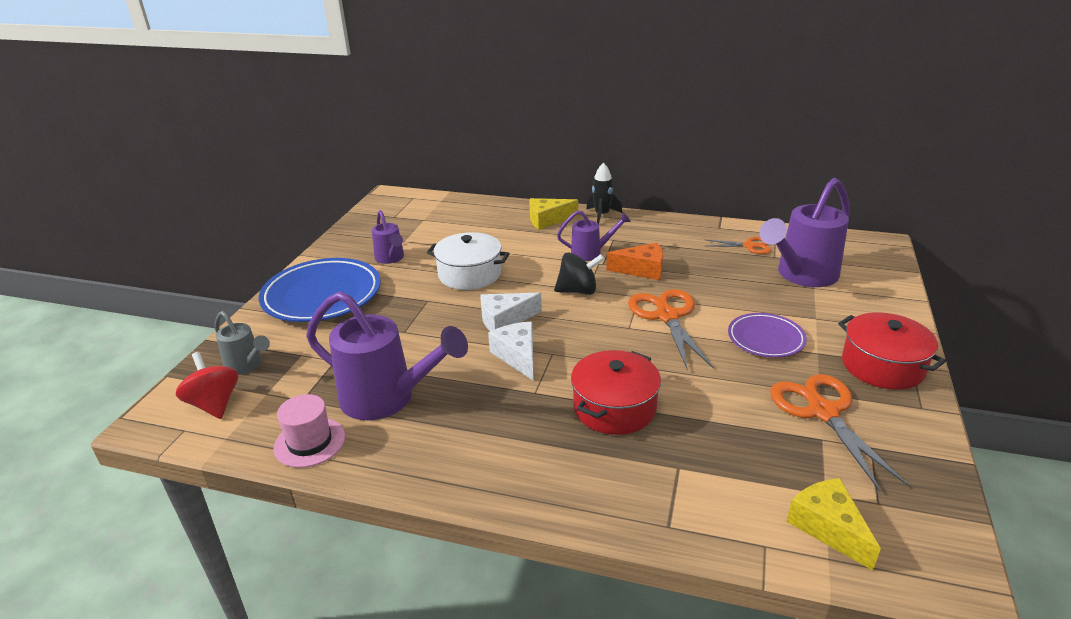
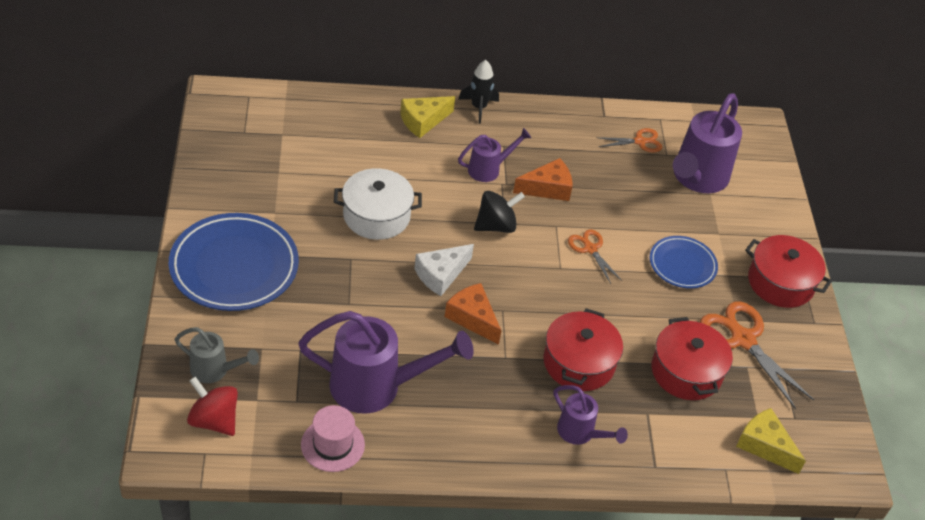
camera: 25 degrees left, 15 degrees up
(391, 258) = (278, 202): purple watering can -> purple watering can (580, 433)
(517, 356) = (472, 318): white cheese -> orange cheese
(667, 316) = (590, 249): orange scissors -> orange scissors, size x0.56
(741, 433) = (686, 372): none -> red pot
(765, 339) = (682, 265): purple plate -> blue plate

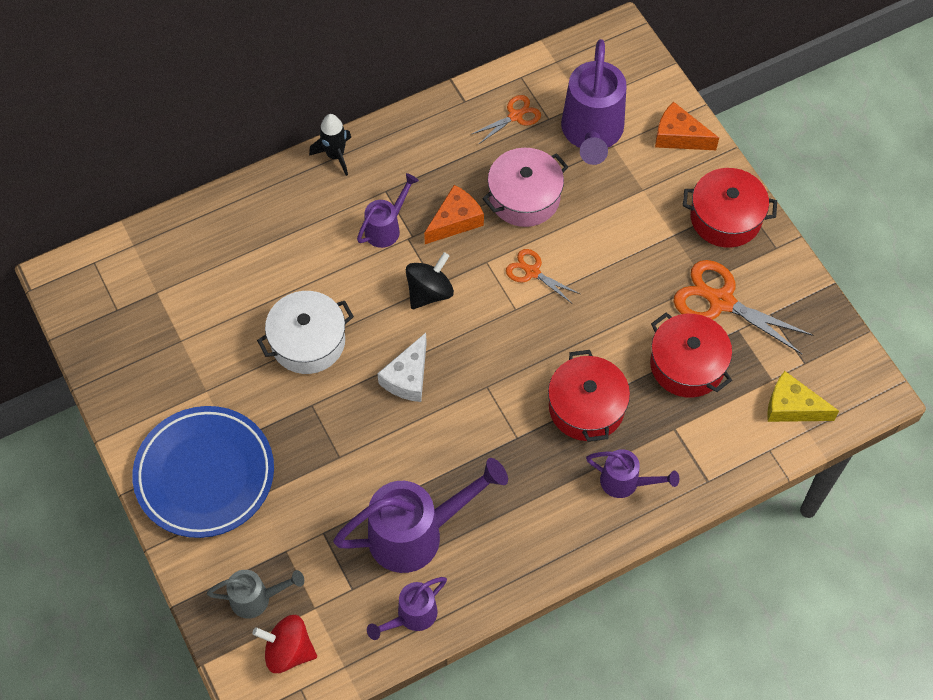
camera: 20 degrees left, 15 degrees up
(332, 445) = (411, 616): pink hat -> purple watering can
(423, 121) = (289, 202): yellow cheese -> none
(472, 318) = (464, 410): orange cheese -> orange cheese (679, 136)
(614, 197) = (524, 197): none -> pink pot
(682, 265) = (627, 245): blue plate -> none

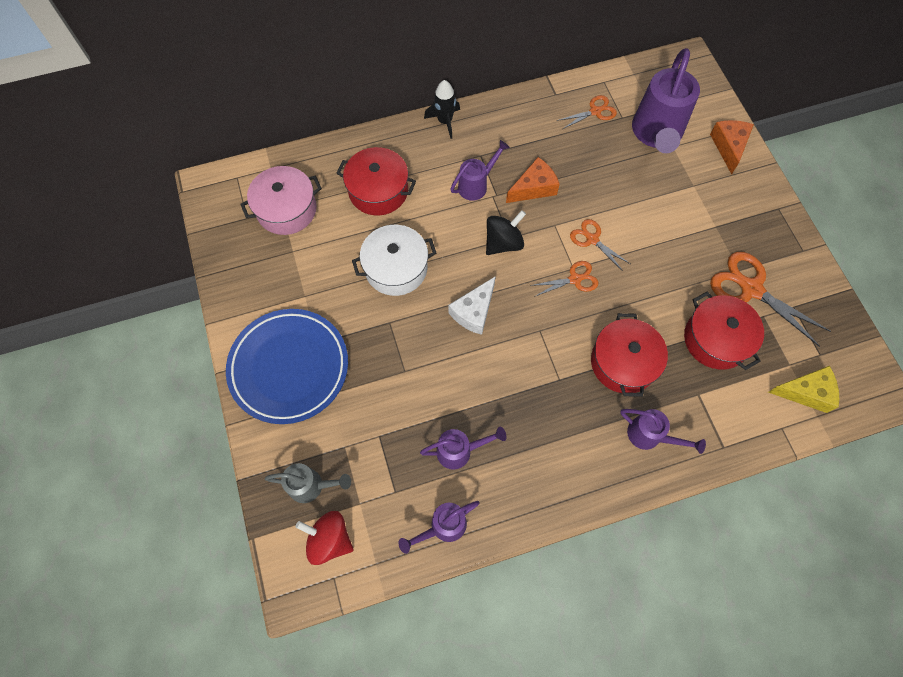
camera: 10 degrees right, 5 degrees up
(416, 534) = (459, 451): purple watering can -> purple watering can, size x0.54
(518, 321) = (574, 279): none -> orange scissors
(524, 197) = (594, 177): pink pot -> pink pot (286, 209)
(679, 136) = (729, 147): orange cheese -> orange cheese turned 60 degrees clockwise
(725, 218) = (762, 219): red pot -> red pot (378, 191)
(792, 407) = (806, 392): yellow cheese -> yellow cheese turned 150 degrees clockwise

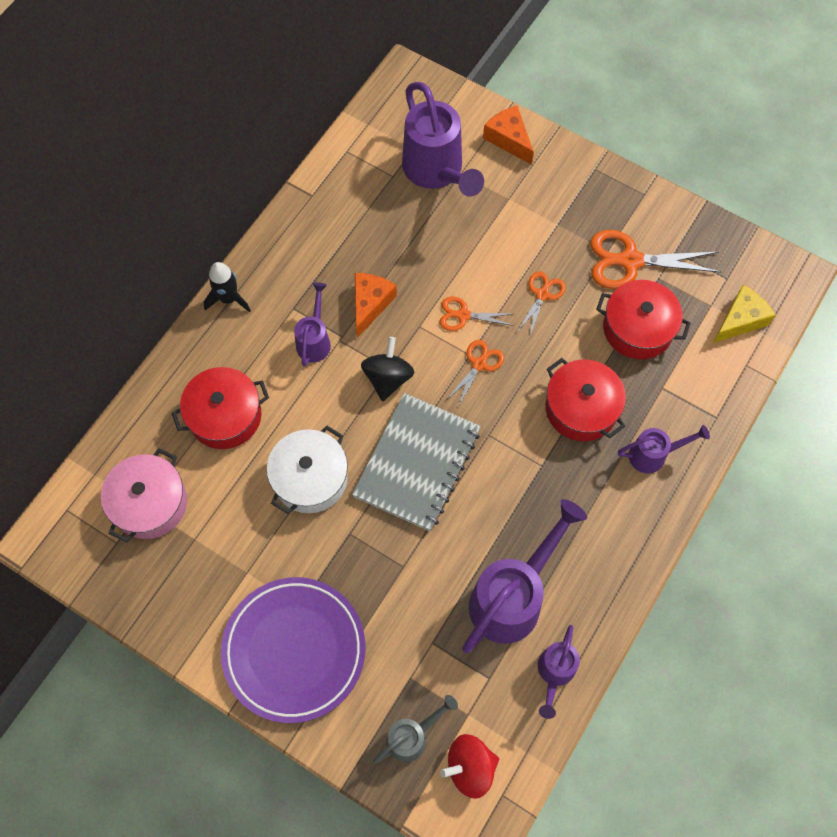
camera: 40 degrees left, 0 degrees up
(289, 367) = (294, 650): blue plate -> purple plate
(459, 451) = (512, 597): purple watering can -> purple watering can, size x1.87
(474, 312) = (417, 463): white cheese -> grey notebook
(595, 111) = (363, 187): orange scissors -> orange scissors (542, 295)

